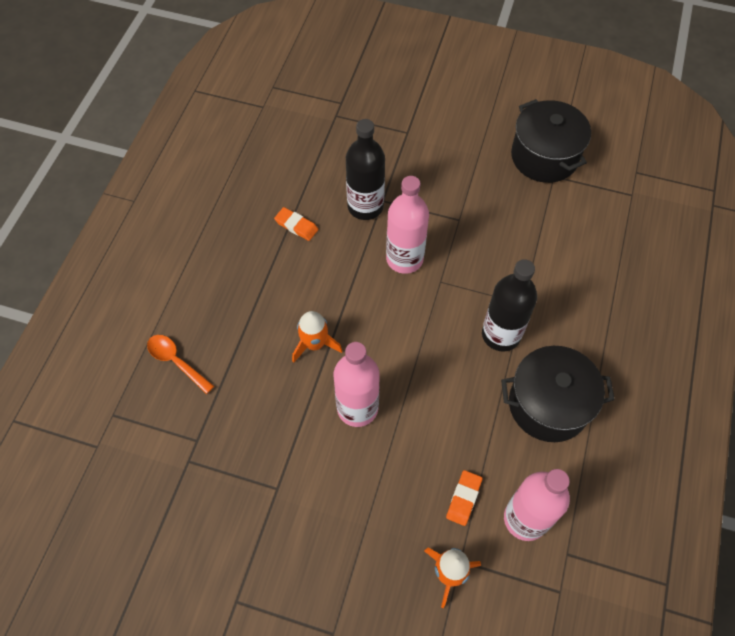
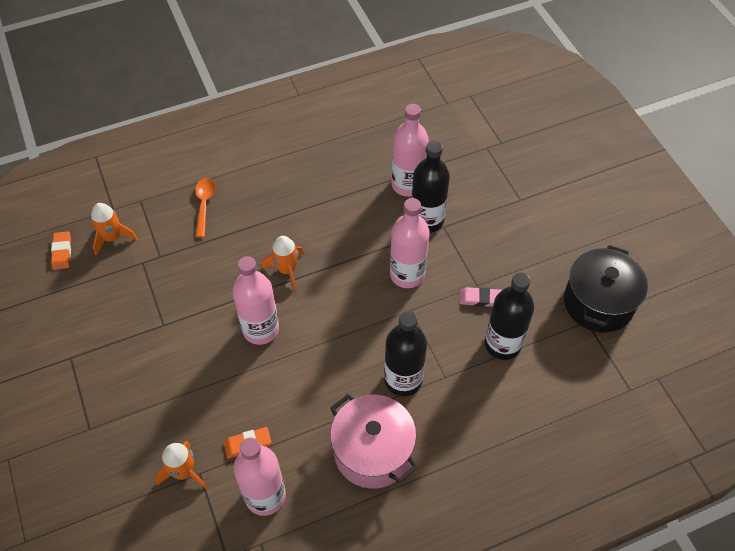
camera: 50 degrees right, 5 degrees down
(131, 469) = (112, 237): none -> orange rocket
(296, 226) = (369, 192): orange eraser -> orange eraser (62, 252)
(317, 193) = (407, 185): none -> pink bottle
(473, 226) = (480, 298): none -> pink eraser
(527, 243) = (502, 344): none -> black bottle
(548, 404) = (373, 451): black pot -> pink pot

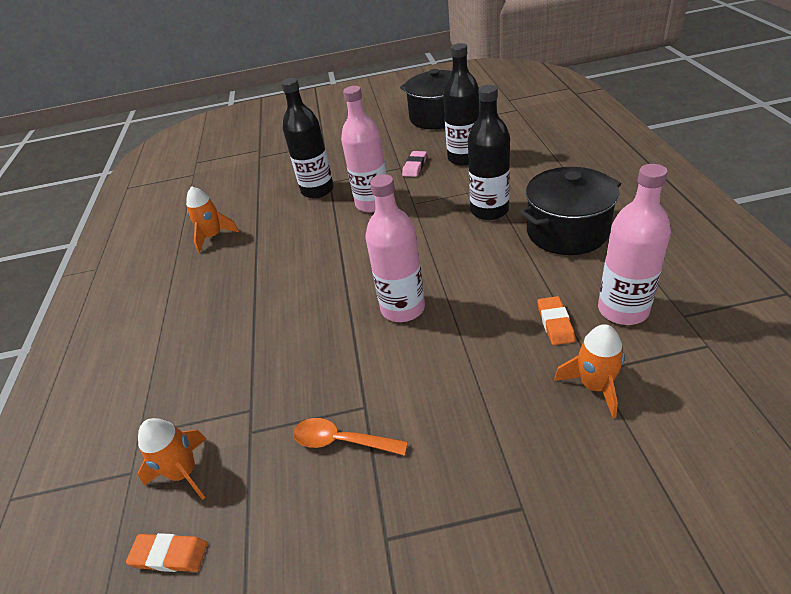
camera: 70 degrees left, 15 degrees down
(204, 204) = (194, 358): orange spoon -> orange spoon (342, 441)
(287, 270) = (330, 284): orange rocket -> orange rocket (213, 236)
(373, 451) = (567, 231): pink pot -> black pot
(407, 185) = (270, 199): pink bottle -> none

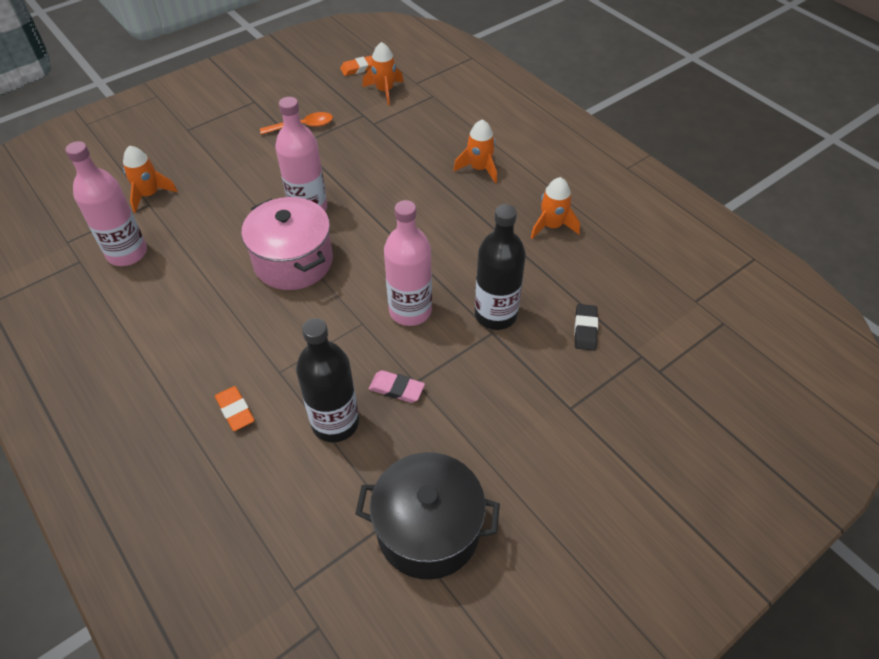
camera: 145 degrees right, 10 degrees up
(206, 304) = (479, 168): none -> orange rocket
(273, 173) = (585, 329): none -> black eraser
(414, 166) = (396, 388): pink eraser -> pink eraser turned 60 degrees counterclockwise
(444, 259) = (293, 261): none -> pink pot
(489, 210) = (269, 333): black bottle -> none
(555, 323) = (181, 229): orange eraser -> orange eraser (235, 410)
(567, 231) = (179, 324): black pot -> none

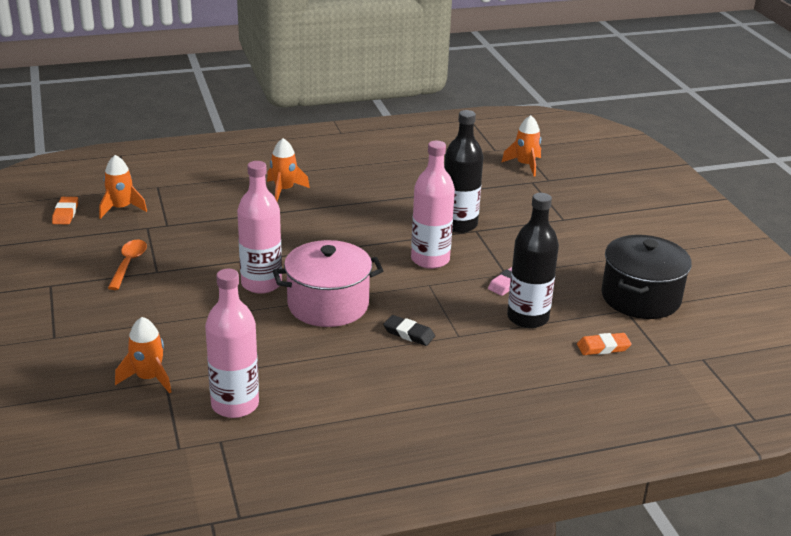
camera: 70 degrees left, 20 degrees down
(235, 410) = (489, 365): orange eraser -> orange eraser (603, 347)
(552, 226) = (381, 178): orange rocket -> orange rocket (525, 165)
(585, 329) = (496, 194): black eraser -> black eraser (409, 333)

